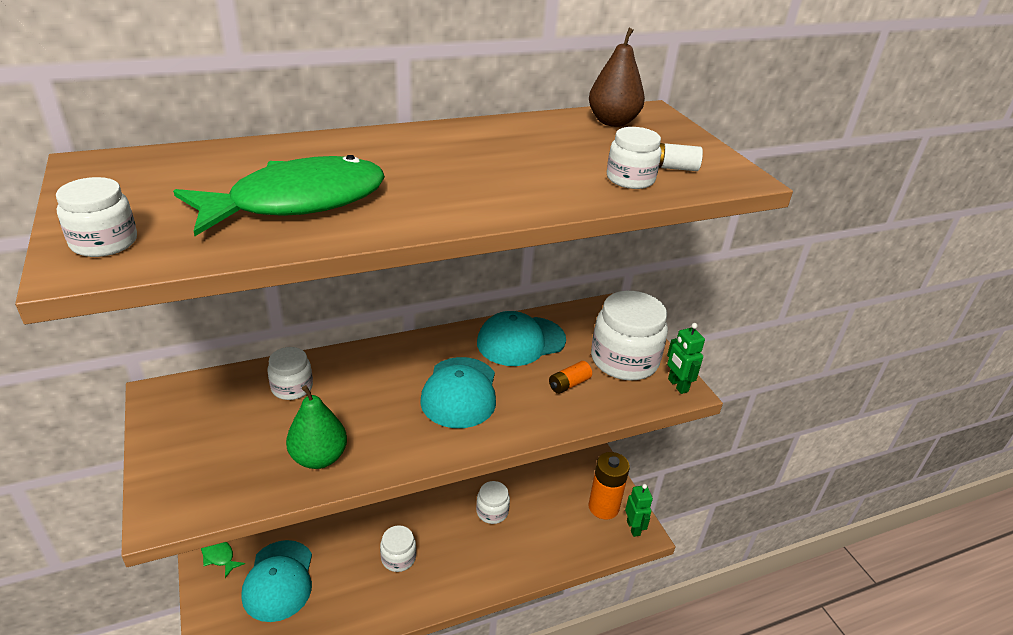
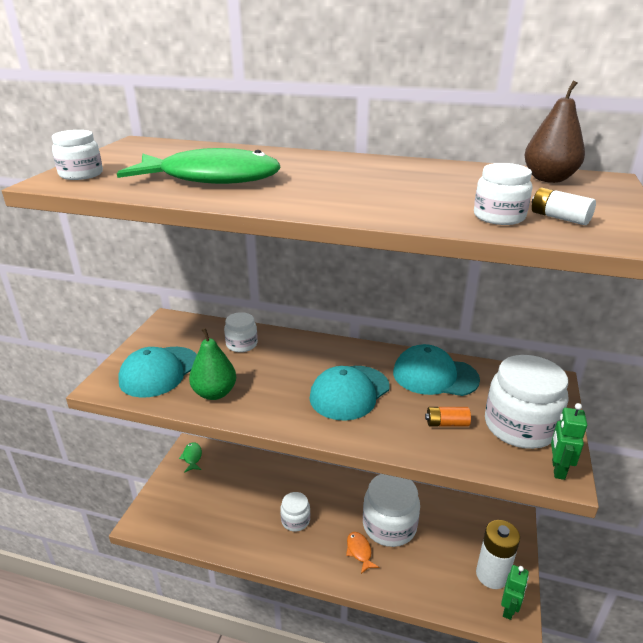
camera: 40 degrees right, 5 degrees down
(279, 580) = (212, 491): turquoise cap -> turquoise cap (159, 372)
(483, 552) = (359, 551): none -> orange fish
(492, 512) = (389, 525): white jar -> white jar, size x1.84
(603, 507) = (491, 575): orange battery -> white battery

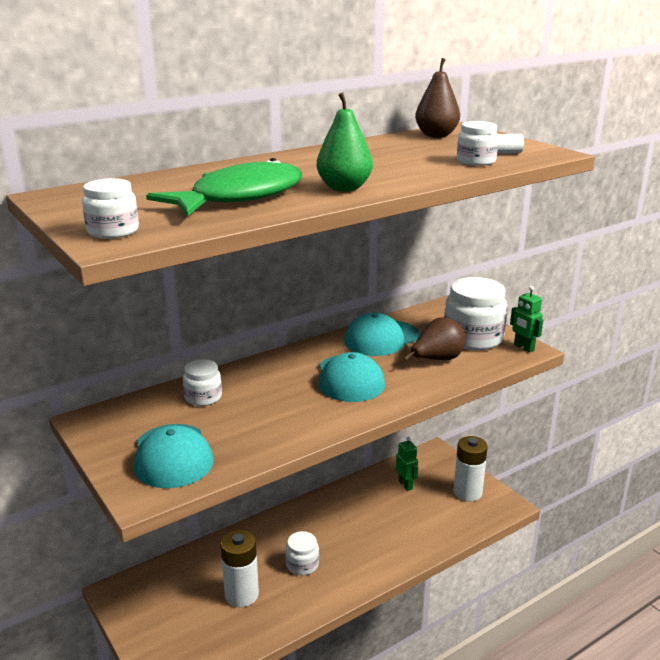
camera: 50 degrees left, 5 degrees down
(192, 457) = (131, 596): green fish -> none
(215, 393) = (255, 438): green pear -> green pear (344, 188)
(238, 507) = (241, 595): none -> white battery
(359, 551) = (376, 545): orange fish -> none
(389, 525) = (372, 514): white jar -> none
(447, 423) = (437, 360): orange battery -> brown pear
(509, 609) = (499, 503): green robot -> green robot (406, 485)

